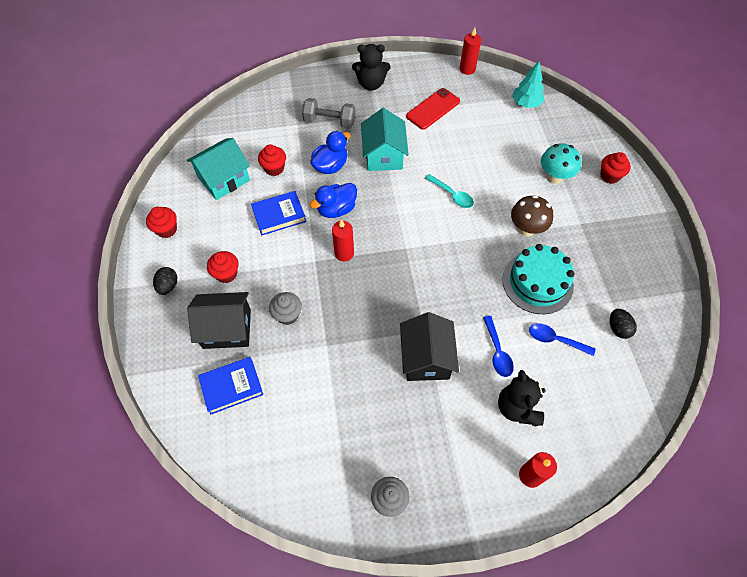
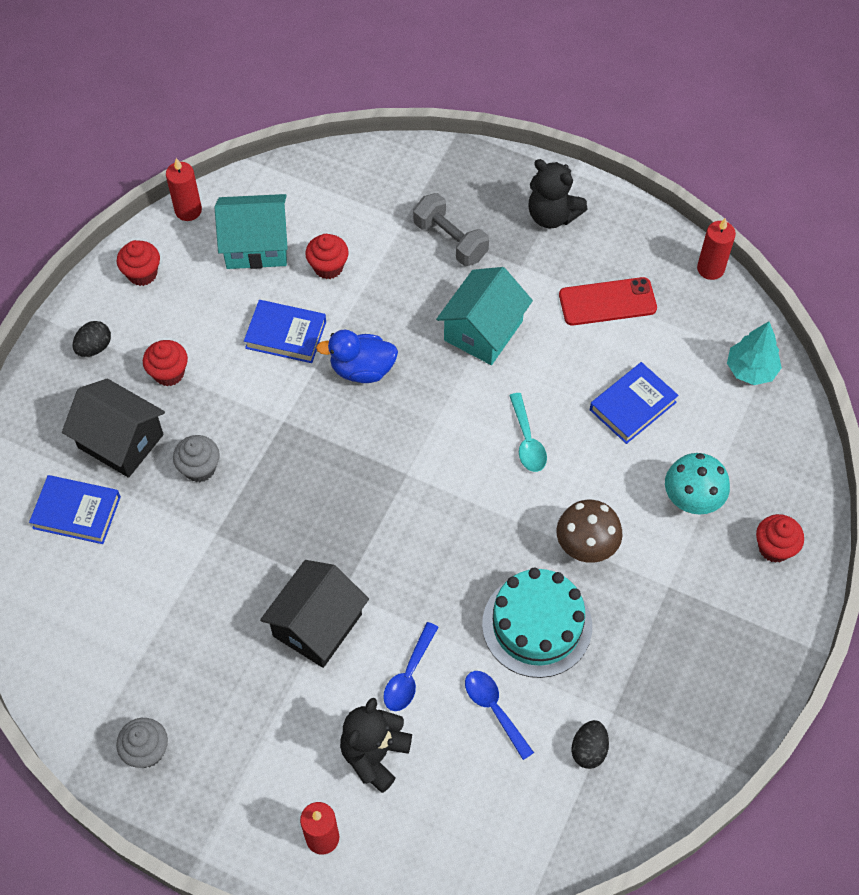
camera: 35 degrees right, 0 degrees up
(330, 166) = (402, 305): blue duck -> none
(344, 253) = (325, 433): red candle -> red candle (188, 210)
(487, 149) = (632, 406): none -> blue book

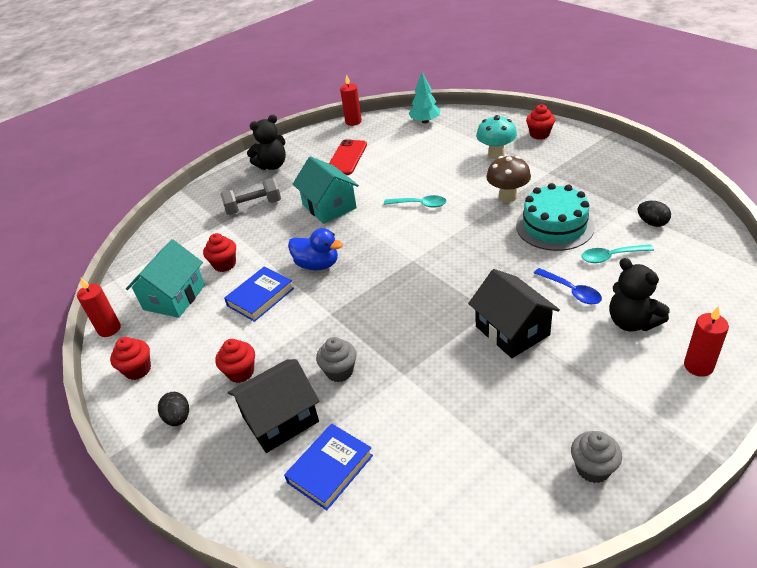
camera: 60 degrees left, 20 degrees down
(362, 369) = (317, 265): blue duck -> blue duck turned 90 degrees counterclockwise
(494, 709) = (611, 256): blue spoon -> turquoise spoon
(632, 406) = (421, 162): blue book -> none

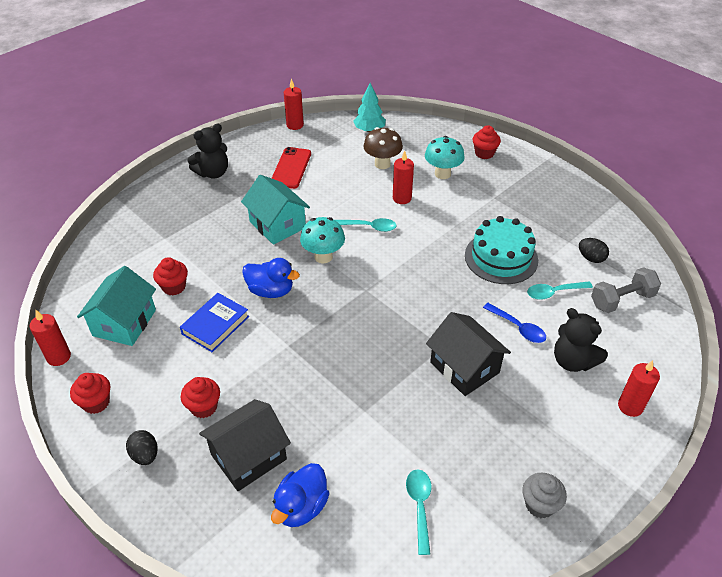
camera: 10 degrees left, 5 degrees up
(253, 207) = (198, 221): grey dumbbell -> grey dumbbell (622, 300)
(330, 469) = (301, 507): blue book -> blue duck
(339, 371) = (302, 407): grey cupcake -> none
(372, 232) = (323, 256): none -> turquoise mushroom
(454, 178) = (402, 198): none -> red candle
(457, 469) = (419, 506): none -> turquoise spoon
(508, 197) = (455, 223): brown mushroom -> brown mushroom (382, 164)

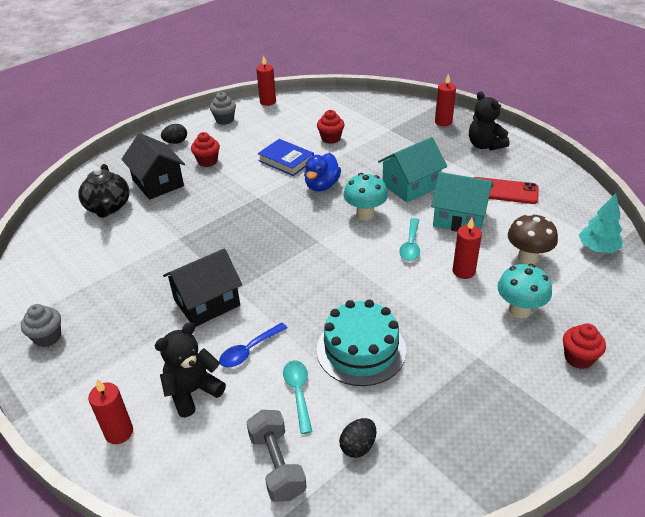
camera: 95 degrees right, 5 degrees down
(96, 403) = (224, 120): red cupcake -> grey cupcake
(124, 323) = (295, 122): turquoise house -> turquoise house (459, 218)
(295, 125) = (586, 191): red candle -> red candle (443, 122)
(301, 507) = (108, 207): blue duck -> black teapot
(419, 506) = (81, 265): turquoise spoon -> none

